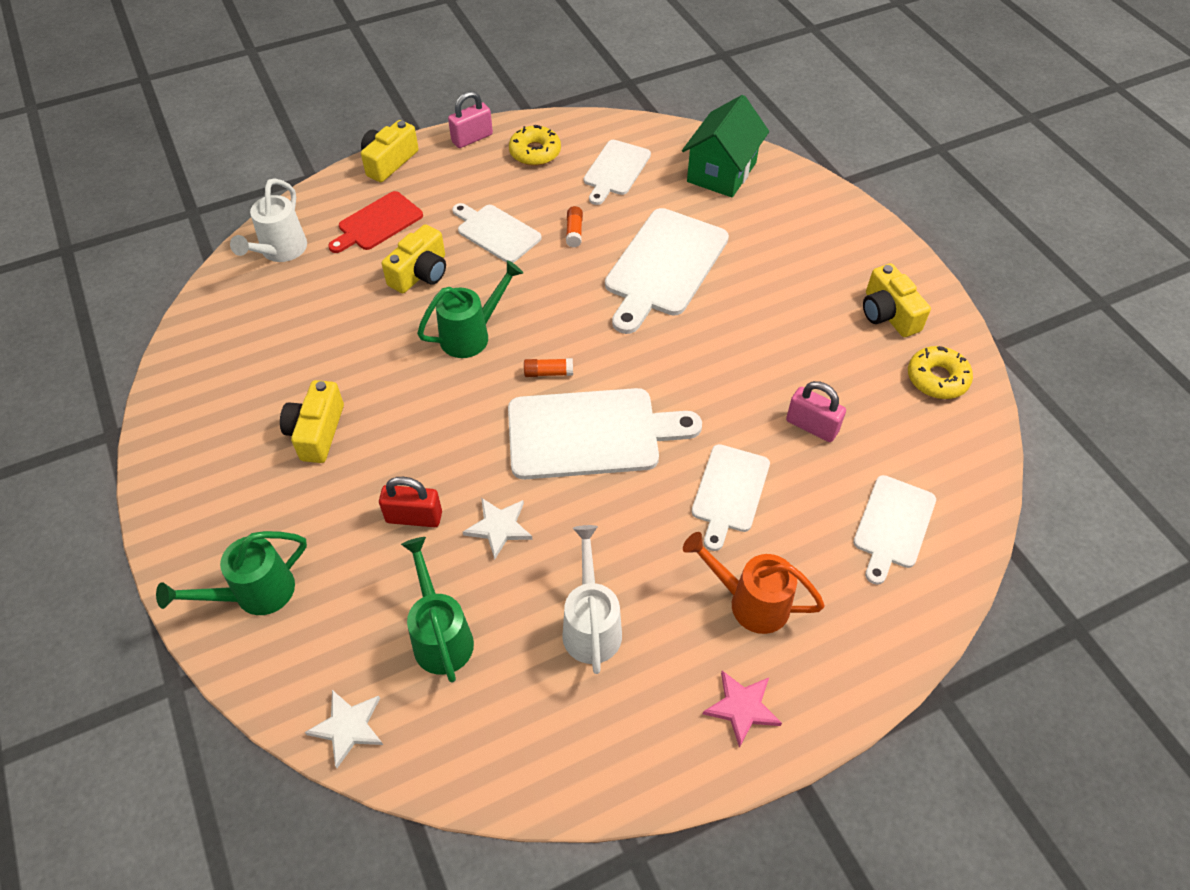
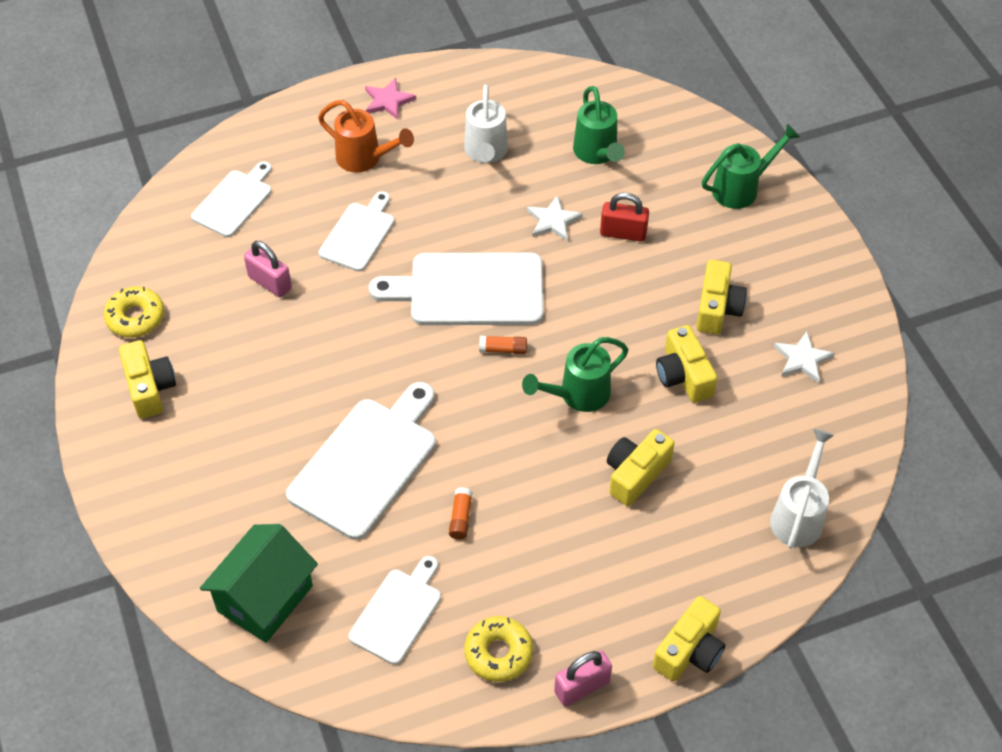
camera: 175 degrees left, 0 degrees up
(348, 727) = (657, 108): white star -> white star (802, 359)
(364, 360) = (683, 375): none -> yellow camera
(377, 223) = (692, 549): red cutting board -> none
(496, 232) = (551, 524): white cutting board -> none

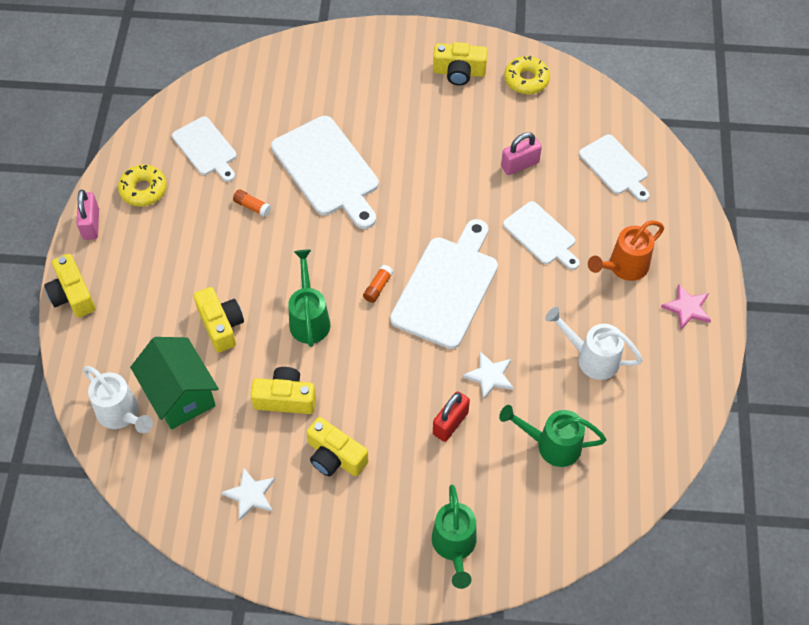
camera: 115 degrees right, 5 degrees up
(265, 598) = (260, 86): green house -> green house (180, 395)

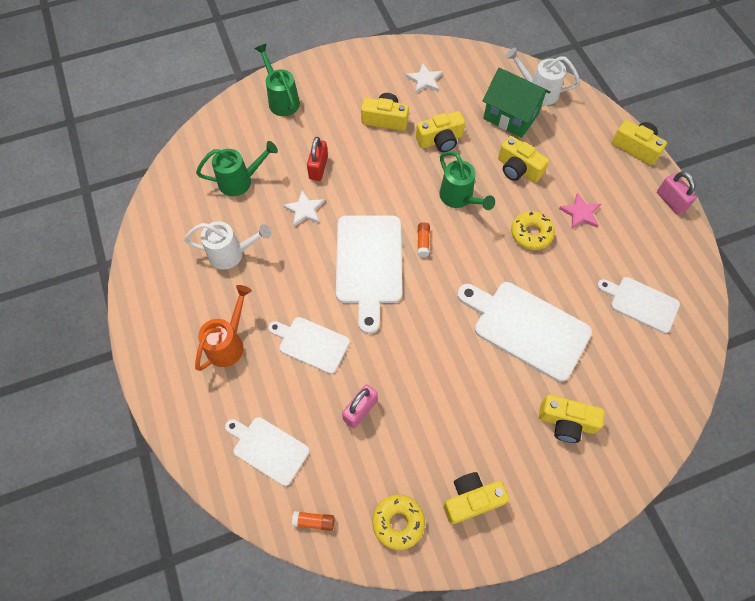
camera: 155 degrees right, 5 degrees up
(143, 190) = (658, 245): yellow donut -> yellow donut (531, 233)
(252, 206) = (564, 267): orange glue stick -> orange glue stick (314, 521)
(346, 91) = (566, 422): none -> yellow camera
(687, 308) = (163, 327): pink star -> pink star (580, 213)

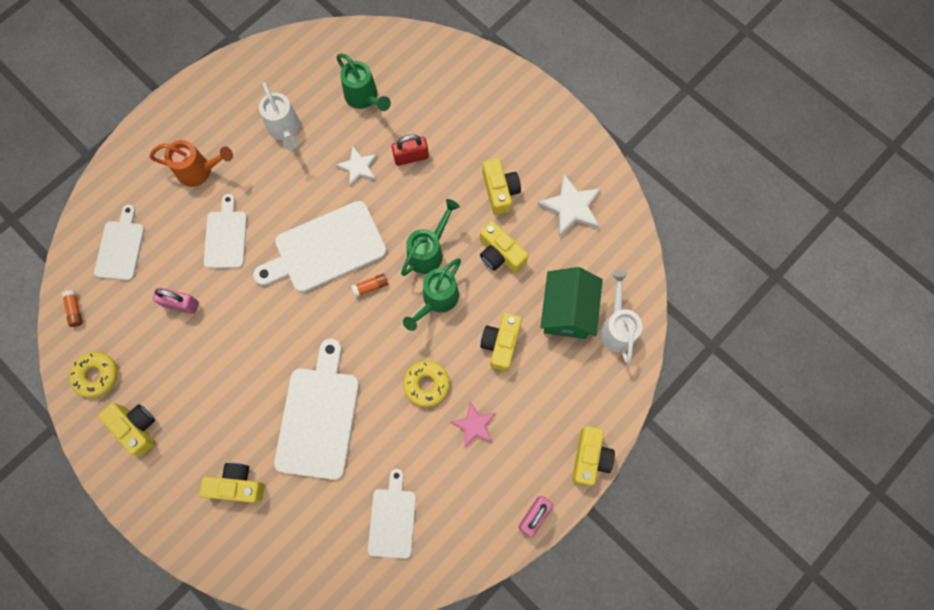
camera: 65 degrees right, 10 degrees up
(282, 100) = (475, 86): green watering can -> green watering can (428, 252)
(424, 80) = (571, 207): white star -> white star, size x1.51
(566, 422) = (237, 485): yellow camera -> yellow camera turned 105 degrees clockwise

